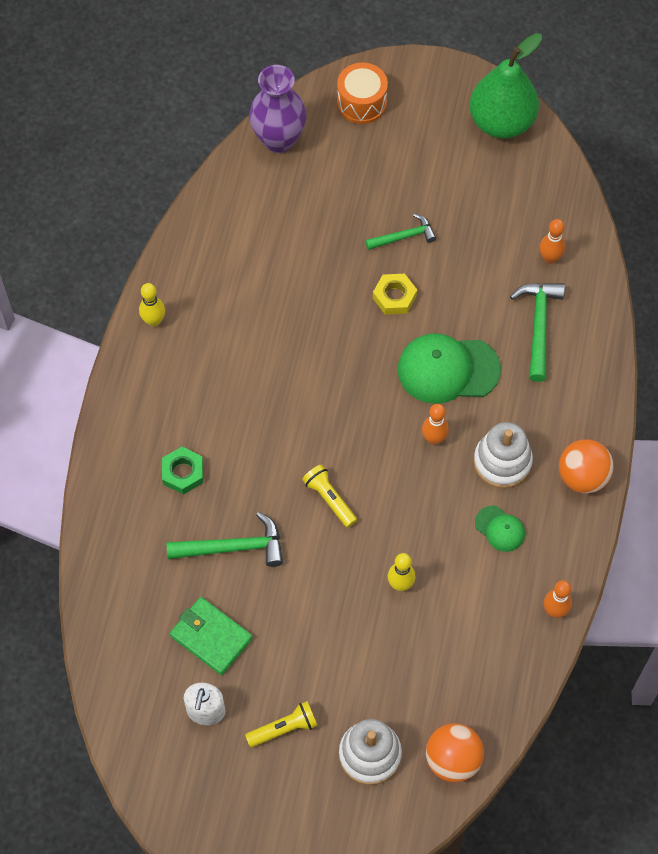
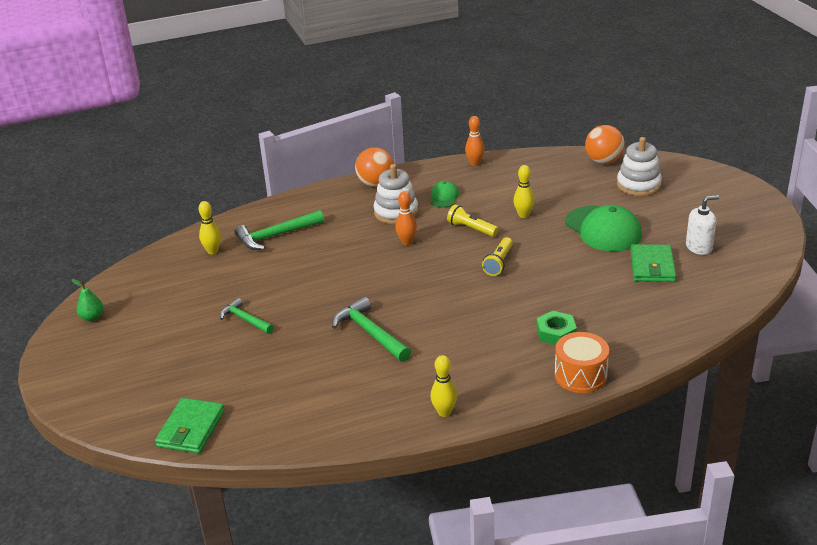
camera: 120 degrees left, 30 degrees down
(233, 547) = (581, 285): green hammer -> green hammer (370, 333)
(279, 140) = (191, 429): purple vase -> green wallet
(284, 728) = (667, 217): yellow flashlight -> yellow flashlight (471, 229)
(361, 103) = (115, 398): orange drum -> orange drum (580, 375)
(394, 297) = (306, 302): yellow nut -> none
(448, 369) = (346, 257): green cap -> green cap (603, 229)
(501, 122) = (92, 317): green pear -> green pear, size x0.40
(549, 258) = (213, 251): orange bowling pin -> yellow bowling pin

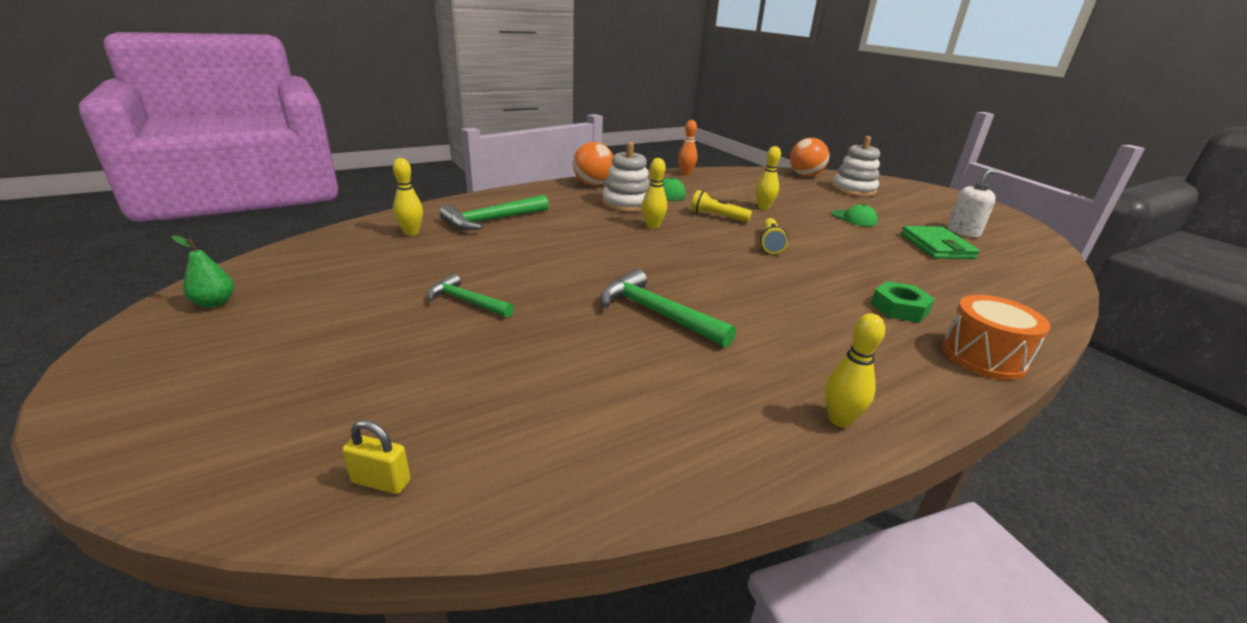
camera: 15 degrees left, 5 degrees down
(191, 429) = (381, 481): green wallet -> yellow padlock
(407, 242) = (652, 226): orange bowling pin -> yellow bowling pin
(603, 229) = (854, 218): green cap -> green cap, size x0.50

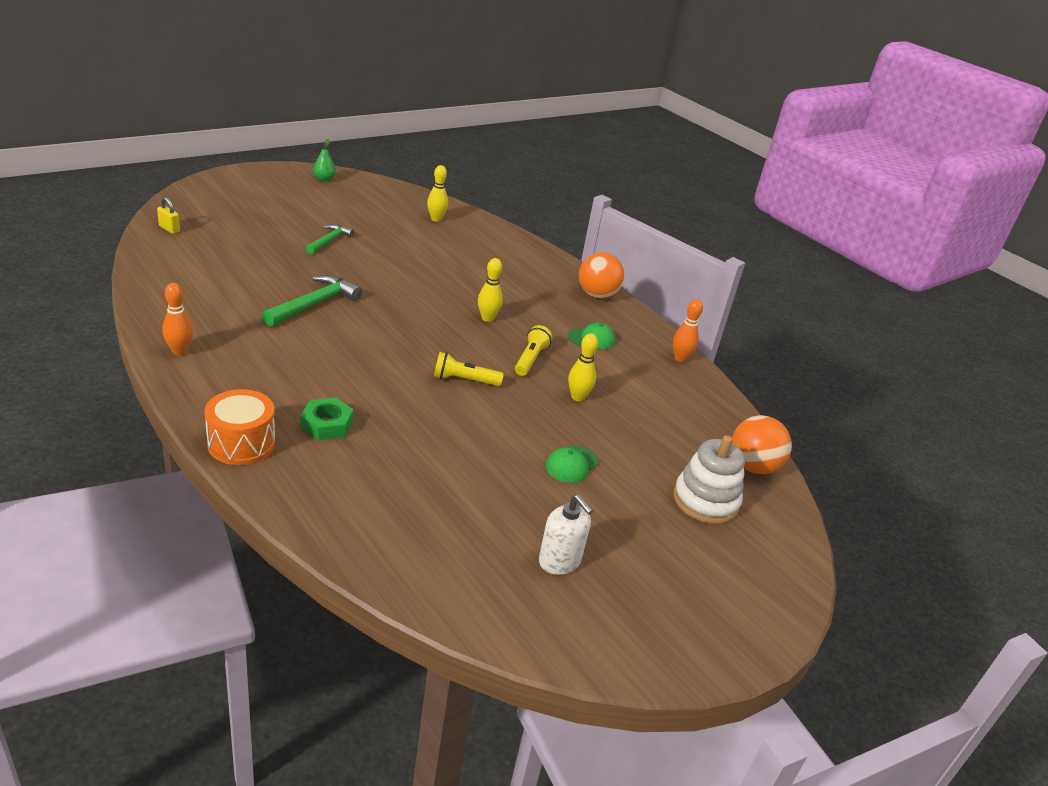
camera: 80 degrees right, 5 degrees up
(381, 481) = (169, 229): yellow padlock -> yellow padlock turned 60 degrees counterclockwise
(492, 220) = (472, 246): green hammer -> none
(626, 204) = (544, 309): white stacking toy -> none
(839, 419) = (179, 351): yellow bowling pin -> orange bowling pin
(937, 246) = (493, 510): green wallet -> none

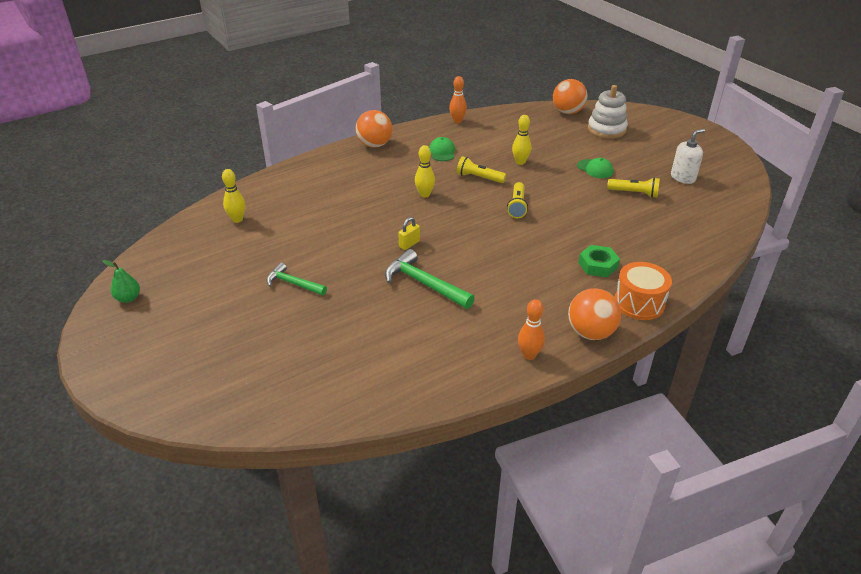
camera: 80 degrees left, 5 degrees up
(169, 229) = (275, 407): yellow padlock -> yellow padlock (409, 244)
(199, 396) = (590, 332): none -> orange ball
(504, 492) = (634, 193): none -> yellow flashlight

